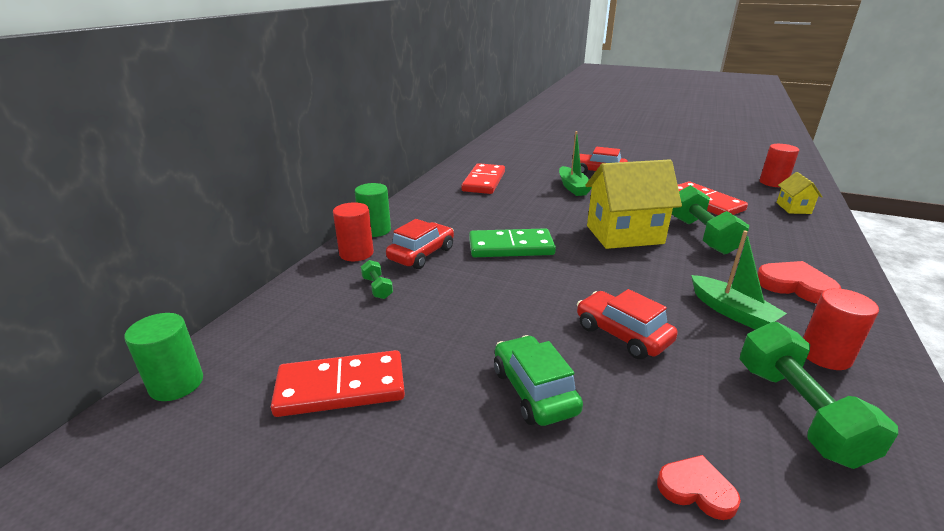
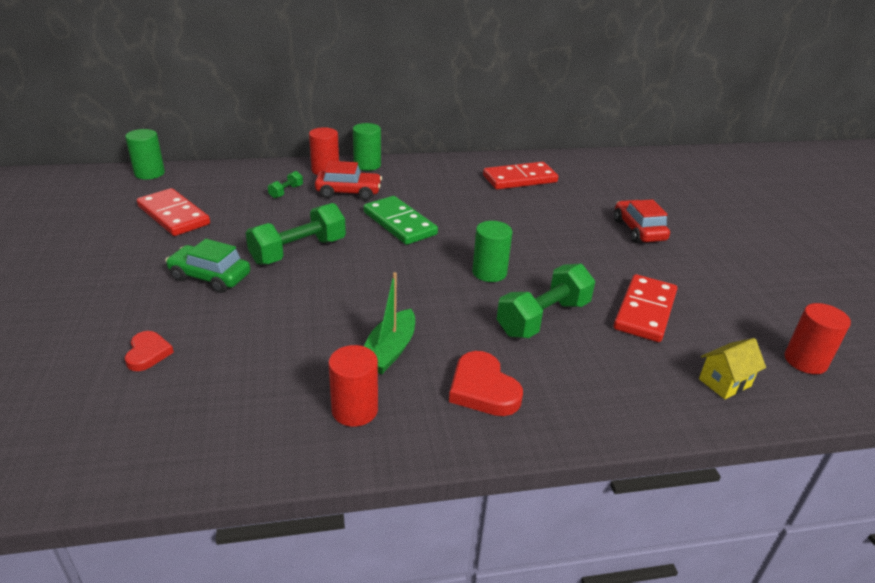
camera: 55 degrees right, 5 degrees up
(534, 391) = (210, 277): green car -> green car turned 105 degrees counterclockwise
(573, 187) = (571, 224): green boat -> none
(622, 334) = (305, 299): red car -> none
(624, 235) = (489, 272): yellow house -> green cylinder
(795, 286) = (483, 389): red heart -> red heart turned 150 degrees clockwise
(797, 412) = (256, 395): green dumbbell -> green dumbbell (298, 251)

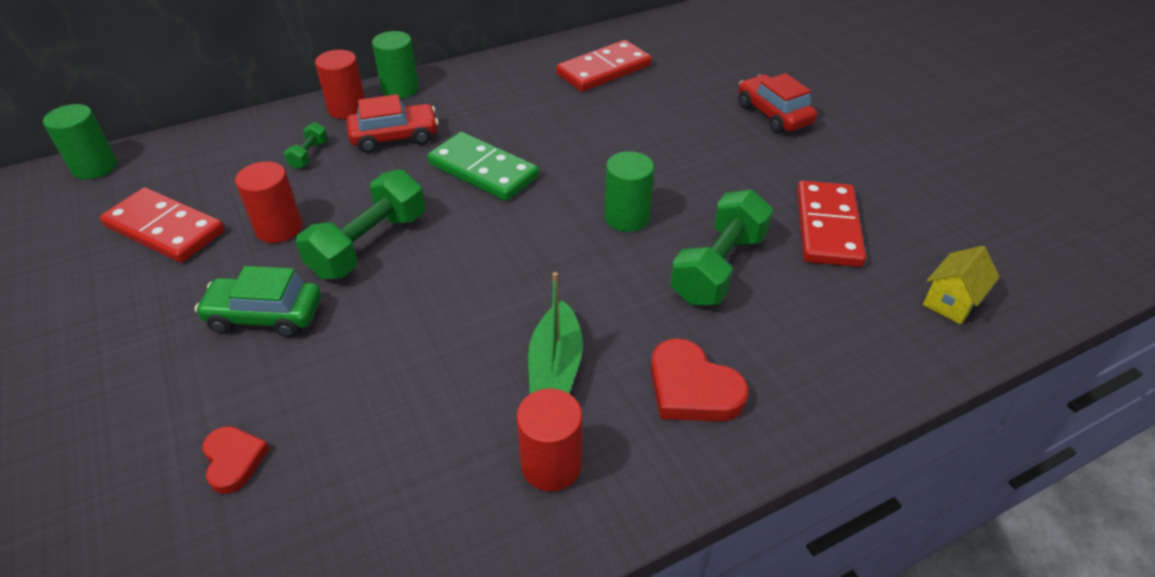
camera: 15 degrees left, 10 degrees up
(805, 361) = (1020, 250): red cylinder -> red cylinder (279, 228)

